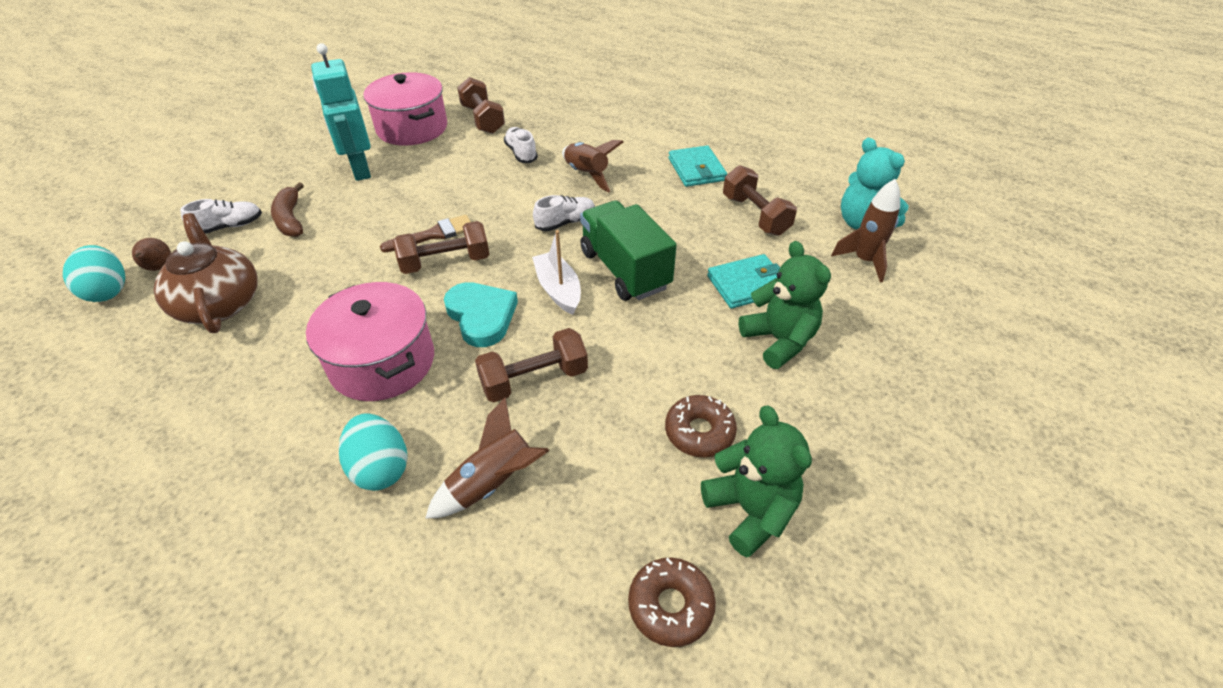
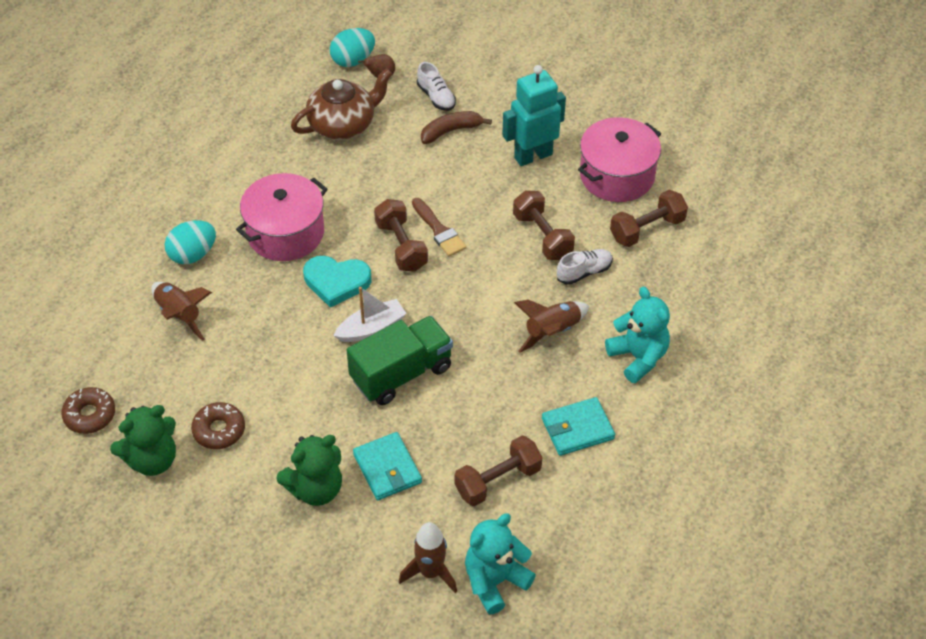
camera: 85 degrees right, 5 degrees up
(481, 316) = (336, 282): turquoise heart -> turquoise heart turned 45 degrees clockwise
(534, 379) = (269, 325): brown dumbbell -> brown dumbbell (542, 236)
(565, 222) = (467, 323): white shoe -> none
(622, 135) = (638, 357): none -> turquoise teddy bear

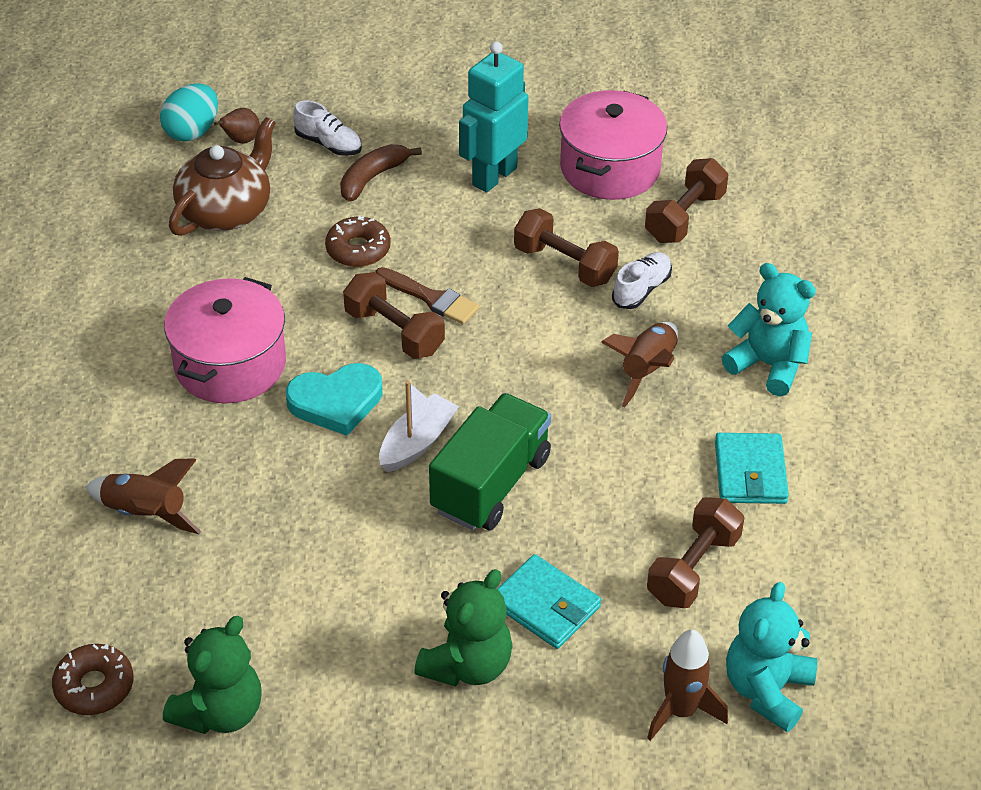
camera: 25 degrees left, 5 degrees down
(193, 254) = (118, 432): turquoise egg -> none
(219, 430) = (291, 640): brown donut -> brown donut (358, 249)
(577, 429) = (750, 472): turquoise wallet -> turquoise wallet turned 45 degrees counterclockwise

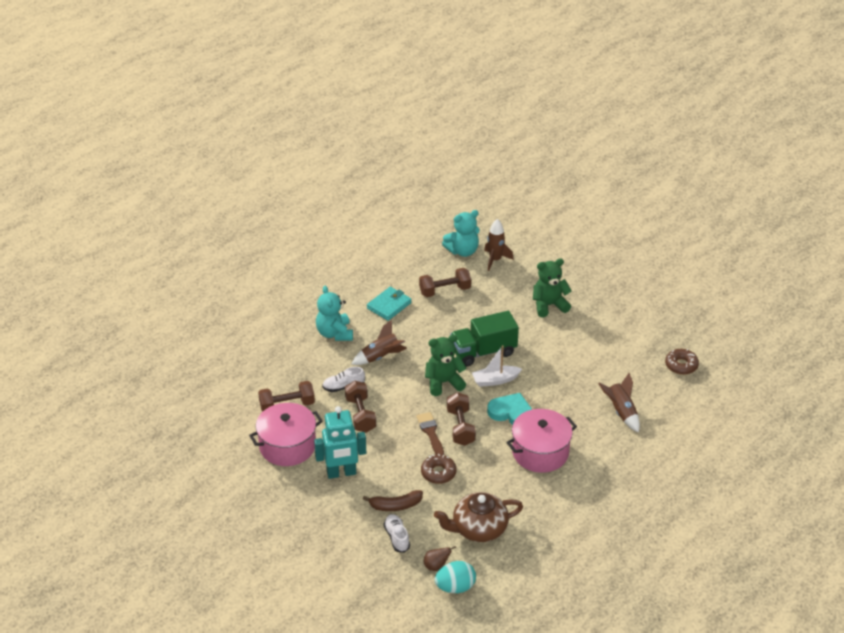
camera: 140 degrees left, 5 degrees down
(220, 711) = (643, 336): green teddy bear -> green teddy bear (443, 383)
(545, 605) = (505, 307): turquoise wallet -> none

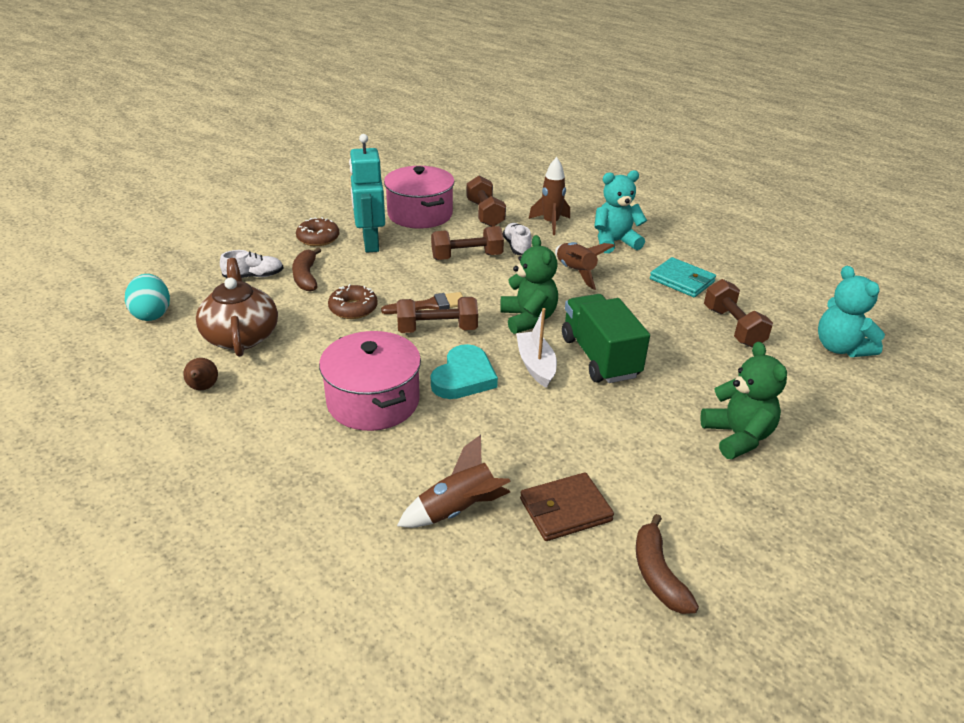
camera: 90 degrees right, 5 degrees down
(436, 566) = (194, 301): brown pear -> brown pear (203, 388)
(495, 260) = (835, 381): brown rocket -> brown rocket (550, 223)
(614, 373) = (565, 510): none -> brown wallet
(647, 345) = (657, 574): none -> brown banana
(681, 365) = (601, 630): brown donut -> brown donut (318, 238)

